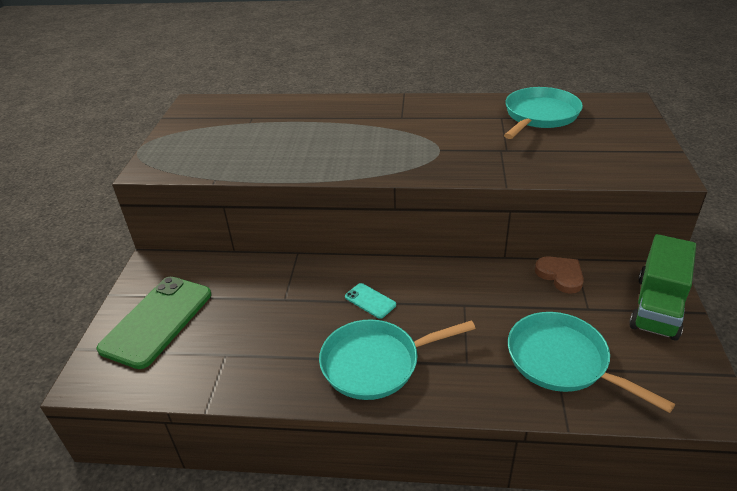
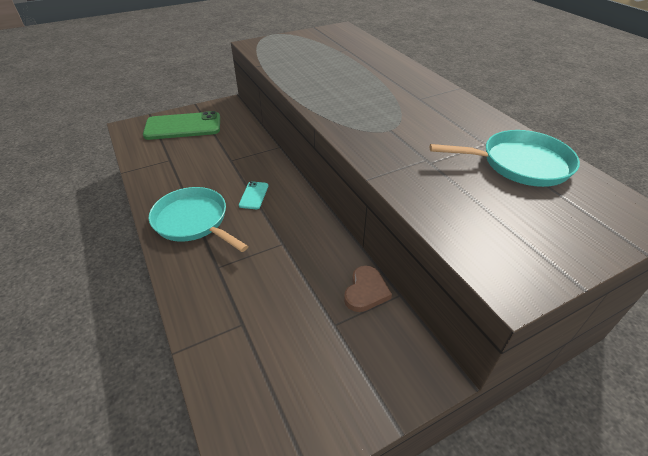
camera: 55 degrees right, 5 degrees up
(562, 361) = (252, 325): turquoise pan -> none
(657, 307) = (377, 382): green truck -> none

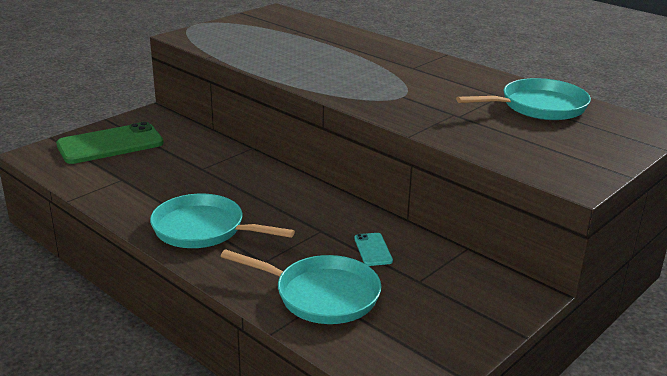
camera: 20 degrees left, 15 degrees down
(240, 319) = (321, 295): none -> turquoise pan
(254, 195) = (256, 196): turquoise phone -> turquoise phone (373, 249)
(366, 291) = (433, 251): brown heart -> none

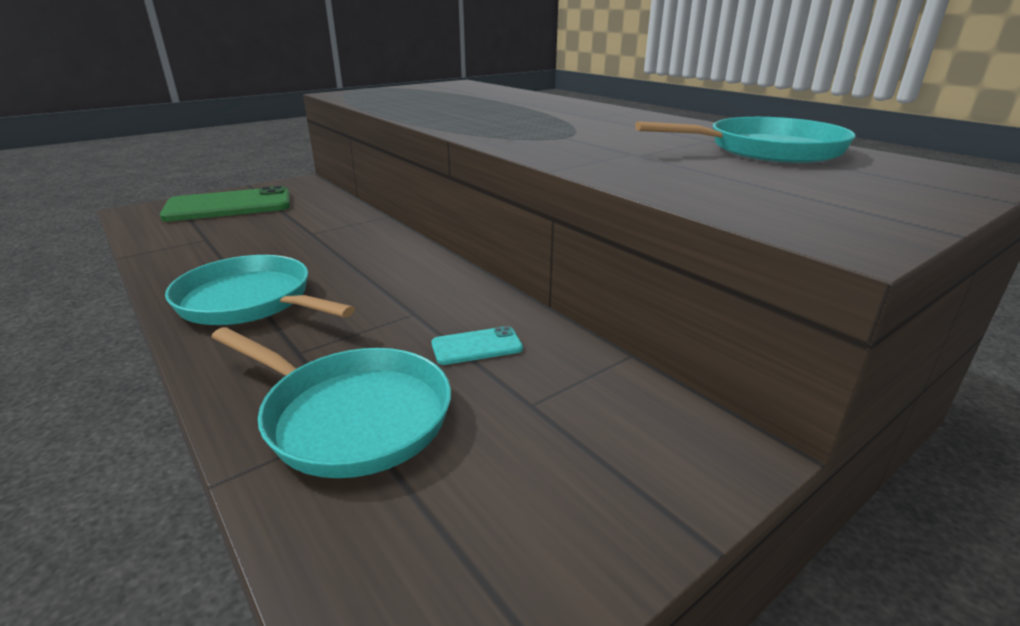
camera: 10 degrees right, 0 degrees up
(373, 249) = (476, 346): turquoise phone -> turquoise phone turned 75 degrees clockwise

